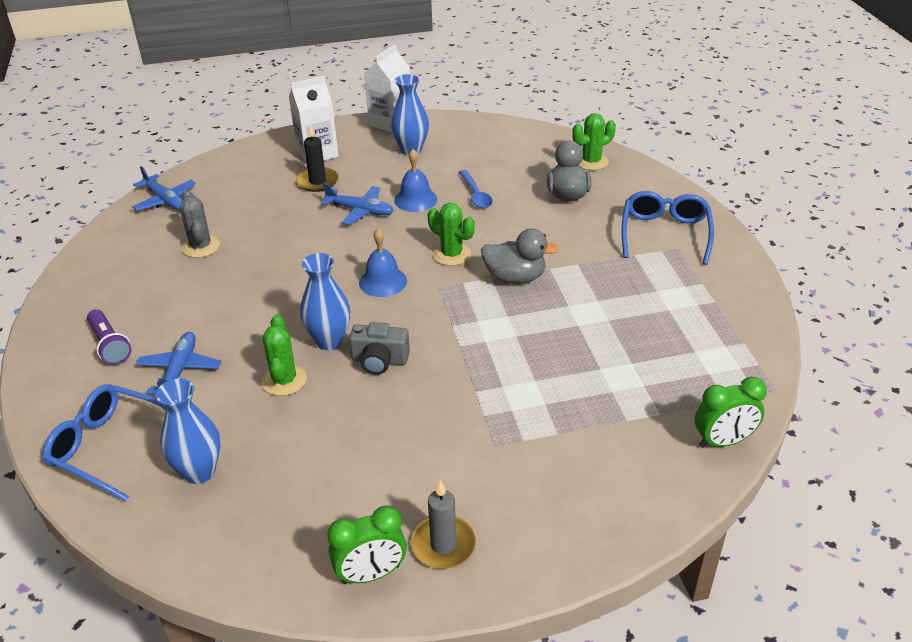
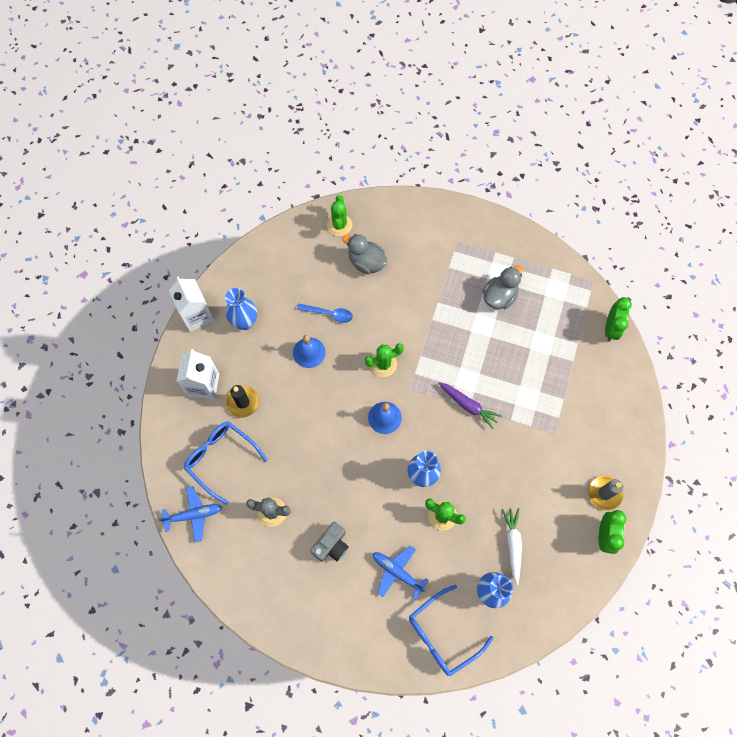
camera: 60 degrees left, 30 degrees up
(110, 345) = (346, 607): purple flashlight -> none
(286, 467) = (512, 544): none -> white carrot
(360, 211) = (298, 392): blue plane -> none
(379, 360) = (456, 456): grey camera -> grey camera (331, 545)
(460, 343) = (468, 406): none -> purple carrot
(515, 277) = (428, 343): grey duck -> grey duck (499, 296)
(665, 234) = (440, 238): blue glasses -> blue glasses (221, 459)

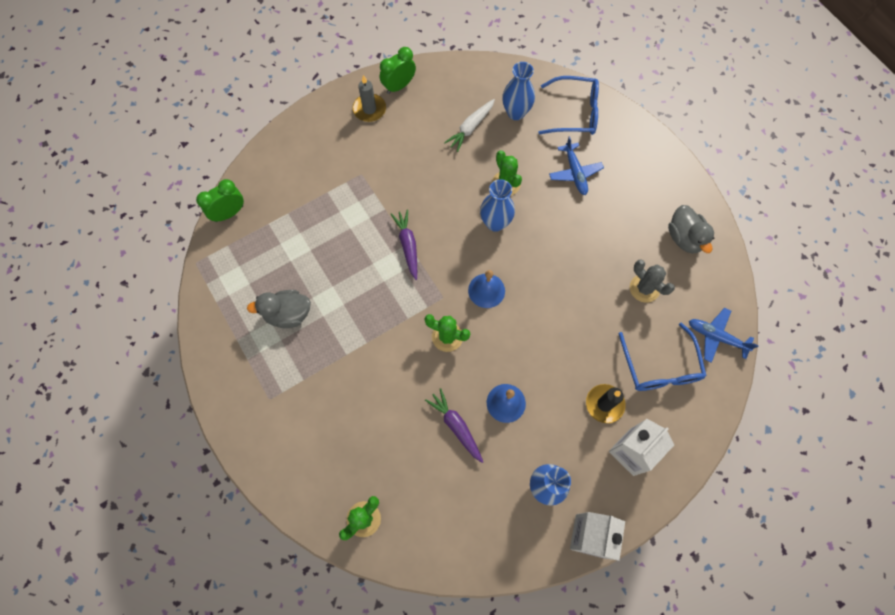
camera: 140 degrees left, 0 degrees up
(329, 314) = (456, 426): blue spoon -> purple carrot
(331, 545) = (612, 227): grey camera -> none
(366, 262) = (374, 451): grey duck -> grey duck (684, 238)

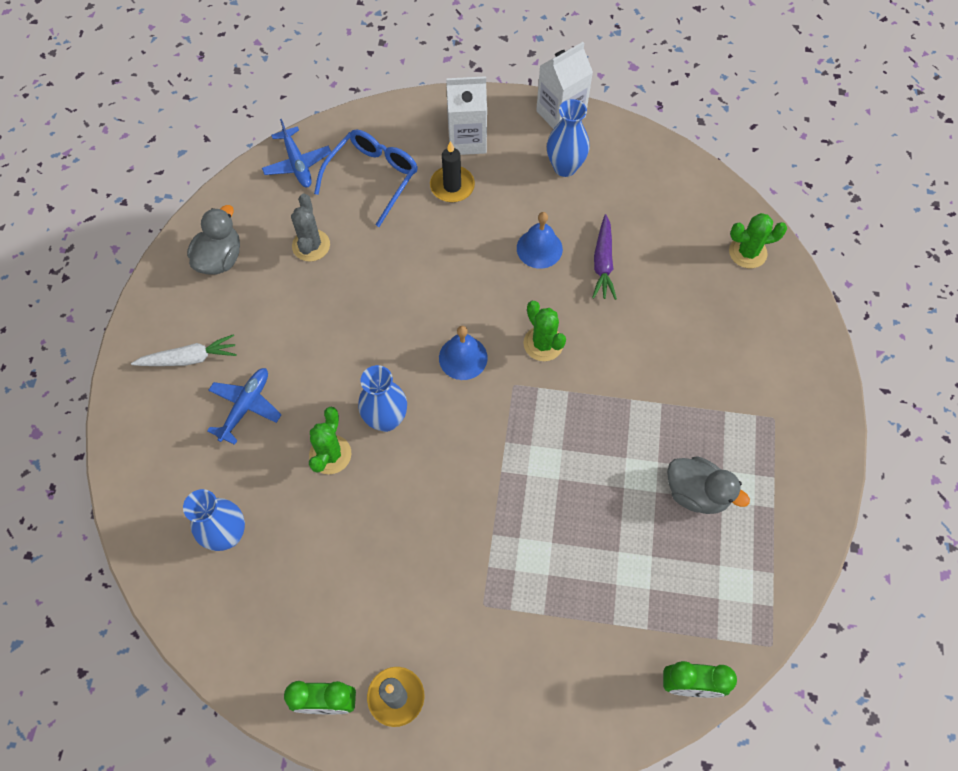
camera: 140 degrees left, 5 degrees down
(407, 245) = (503, 469): purple carrot -> none
(470, 128) = (299, 559): white carrot -> white carrot (189, 358)
(574, 113) = (165, 477): blue glasses -> none

